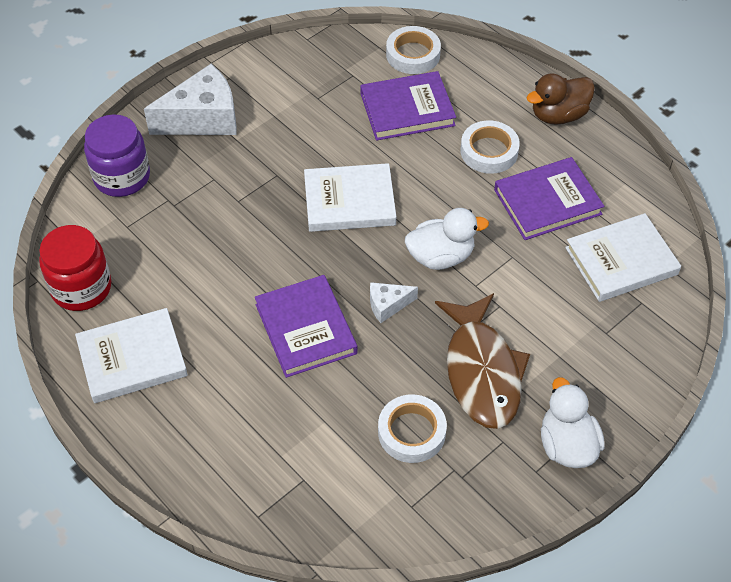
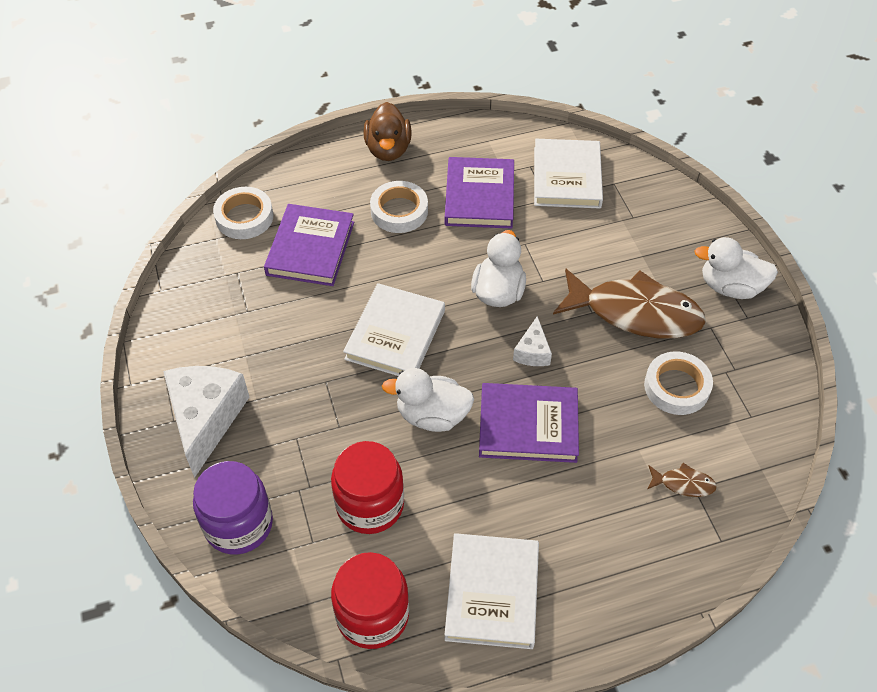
camera: 65 degrees left, 0 degrees up
(175, 249) = (370, 504): none -> red jar
(280, 257) = (432, 415): none -> white duck
(304, 468) = (683, 484): none -> brown fish

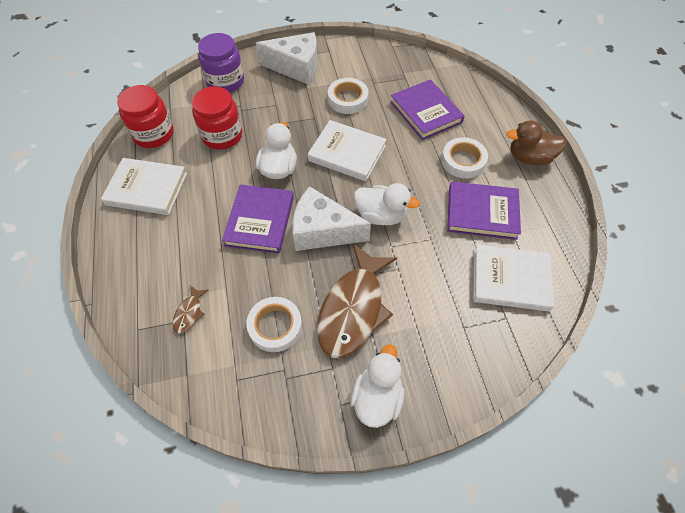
camera: 95 degrees right, 5 degrees up
(244, 217) = (453, 80): white tape -> white tape (347, 99)
(310, 248) = (426, 112): purple book -> purple book turned 45 degrees clockwise
(532, 352) = (322, 231): white cheese -> white cheese, size x2.03

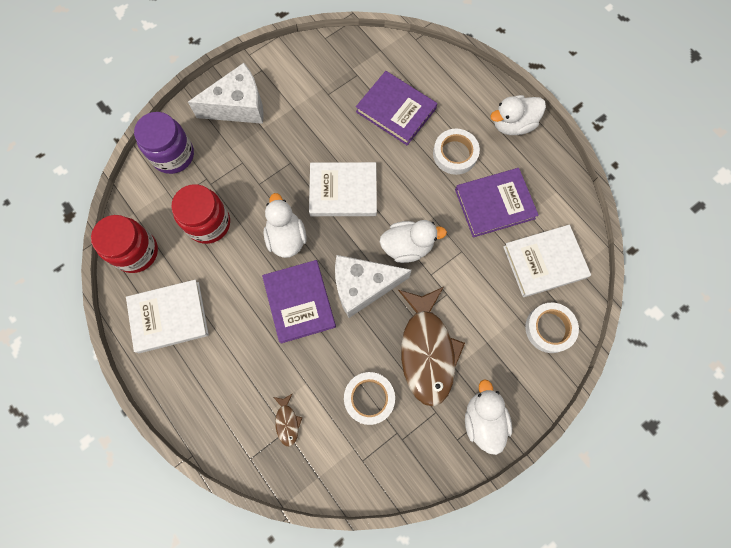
camera: 25 degrees left, 15 degrees up
(347, 99) = (312, 126): white tape -> white tape (549, 328)
(529, 158) = (513, 124): brown duck -> white duck

